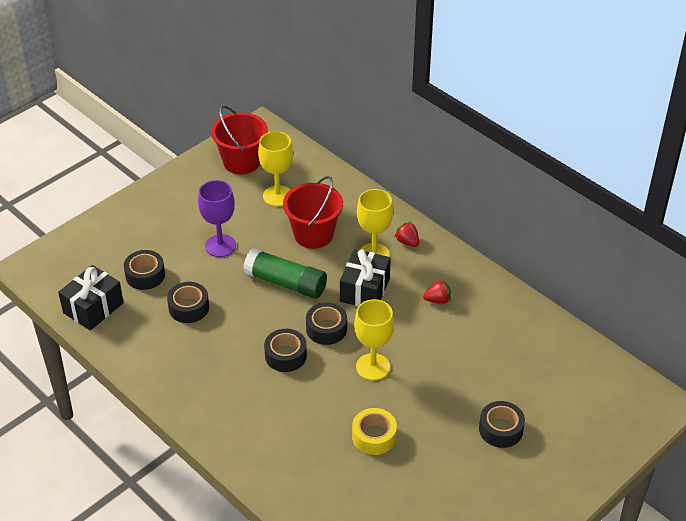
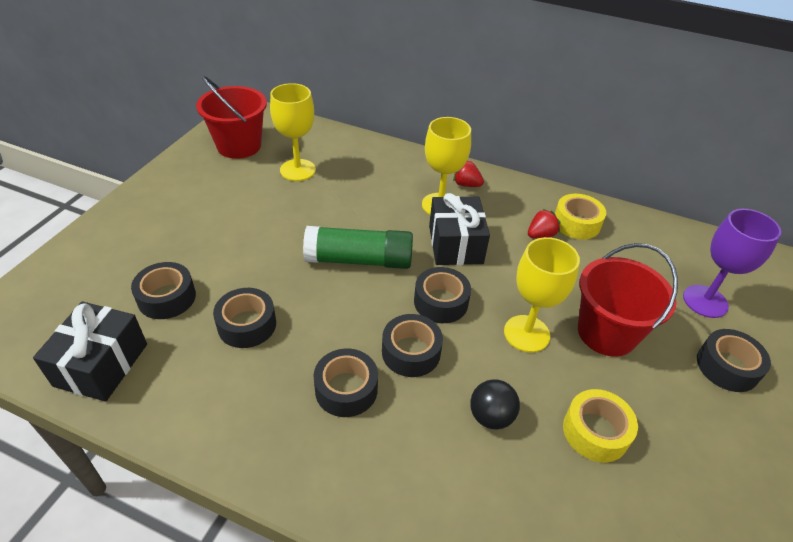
camera: 25 degrees left, 0 degrees up
(220, 246) = (255, 237): purple goblet -> purple goblet (705, 301)
(232, 365) = (346, 389): none -> black tape
(313, 234) = (361, 200): red bucket -> red bucket (606, 333)
(313, 408) = (491, 416): none -> black ball
(475, 298) = (576, 223): none -> yellow tape

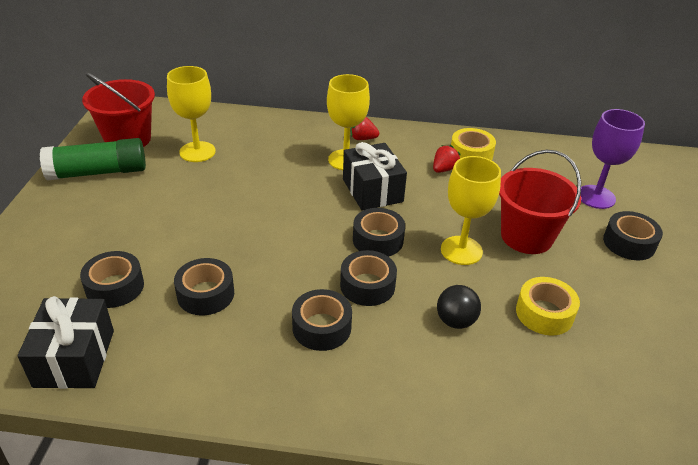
camera: 15 degrees left, 5 degrees down
(359, 260) = (289, 219): green glue stick -> green glue stick (98, 172)

